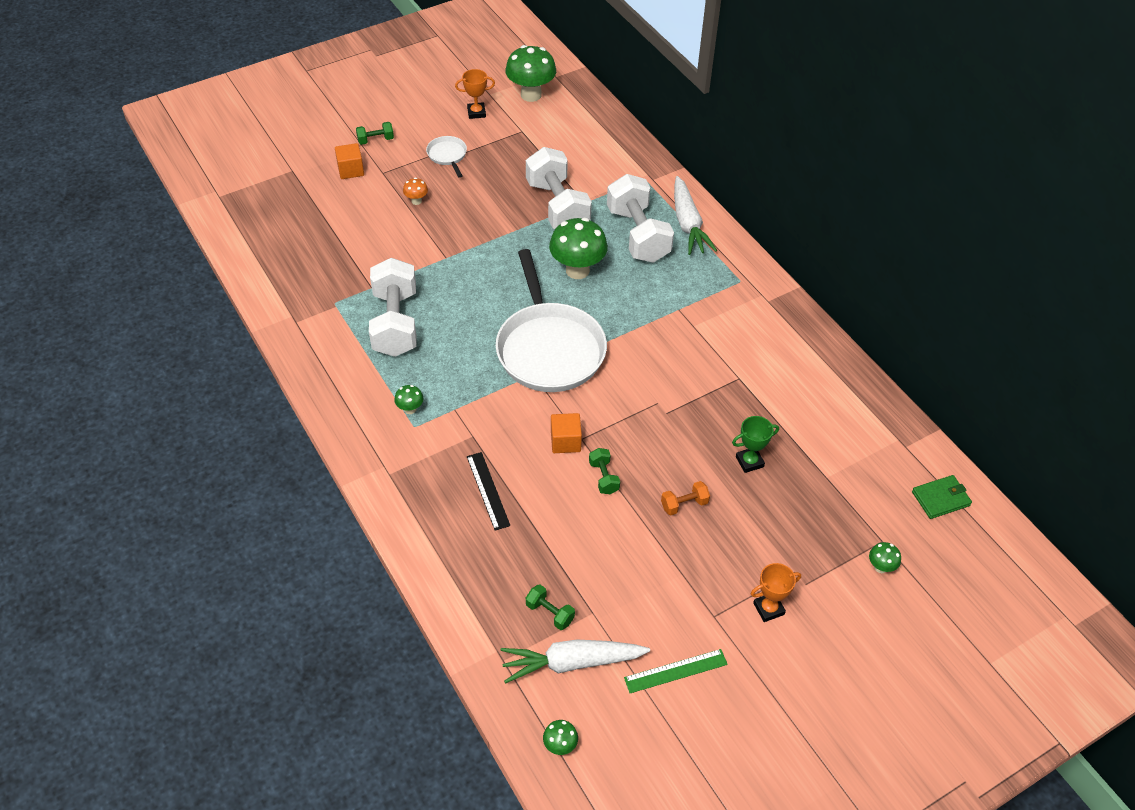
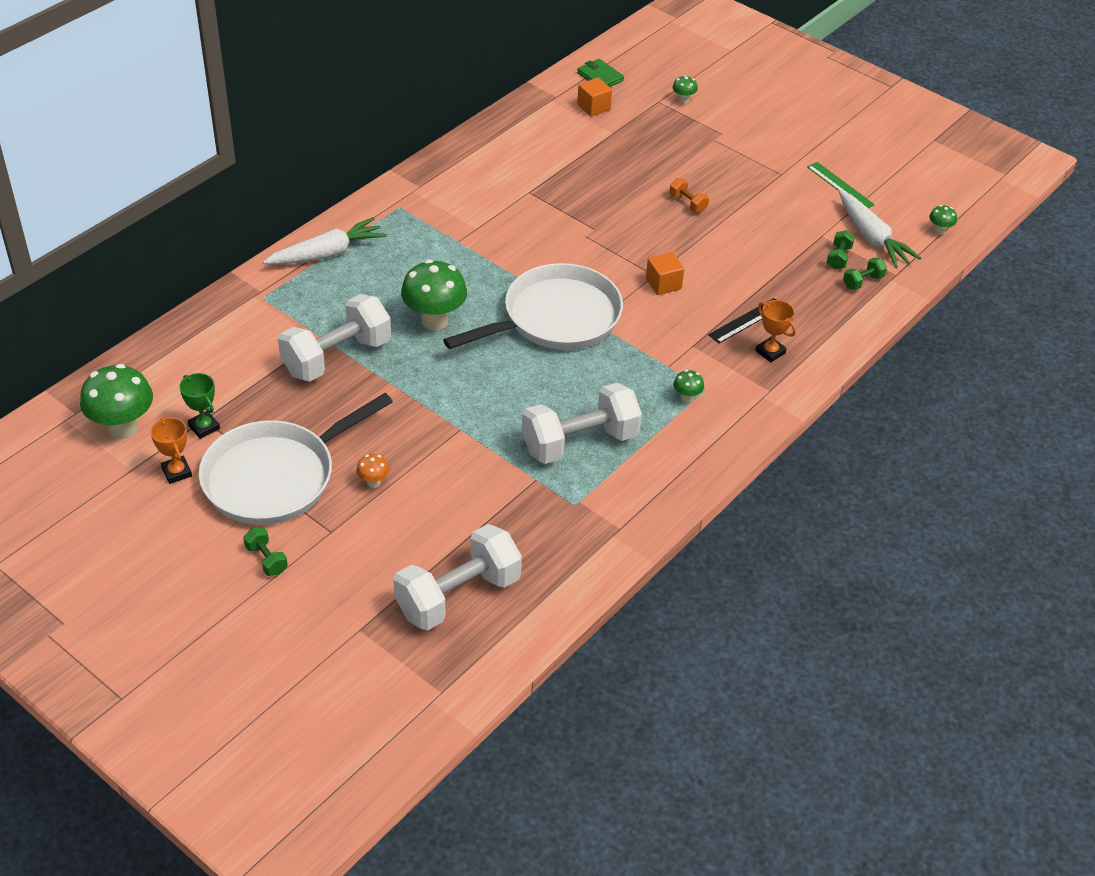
camera: 110 degrees left, 5 degrees down
(351, 170) = (337, 566): orange cube -> orange cube (593, 107)
(447, 155) = (275, 477): white pan -> white pan, size x2.37
(603, 477) = (688, 253): green dumbbell -> green dumbbell (862, 282)
(638, 235) = (360, 286): white dumbbell -> white dumbbell (458, 596)
(749, 462) = (621, 174): green trophy -> green trophy (204, 427)
(768, 609) = (756, 148): orange trophy -> orange trophy (770, 352)

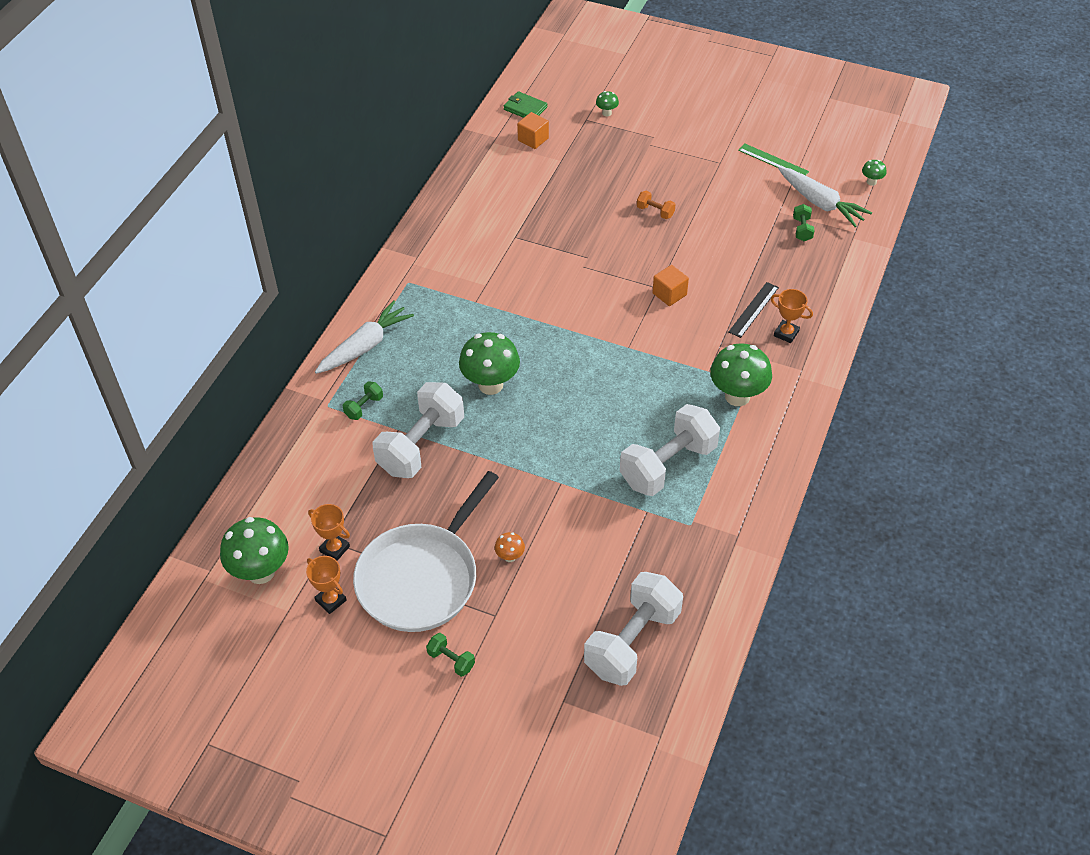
camera: 15 degrees left, 5 degrees up
(204, 427) = (334, 549): green trophy -> orange trophy
(556, 318) = (594, 352): white pan -> none
(686, 397) = (737, 396): green mushroom -> green mushroom, size x2.20
(862, 282) = (831, 246): green dumbbell -> green dumbbell (364, 407)

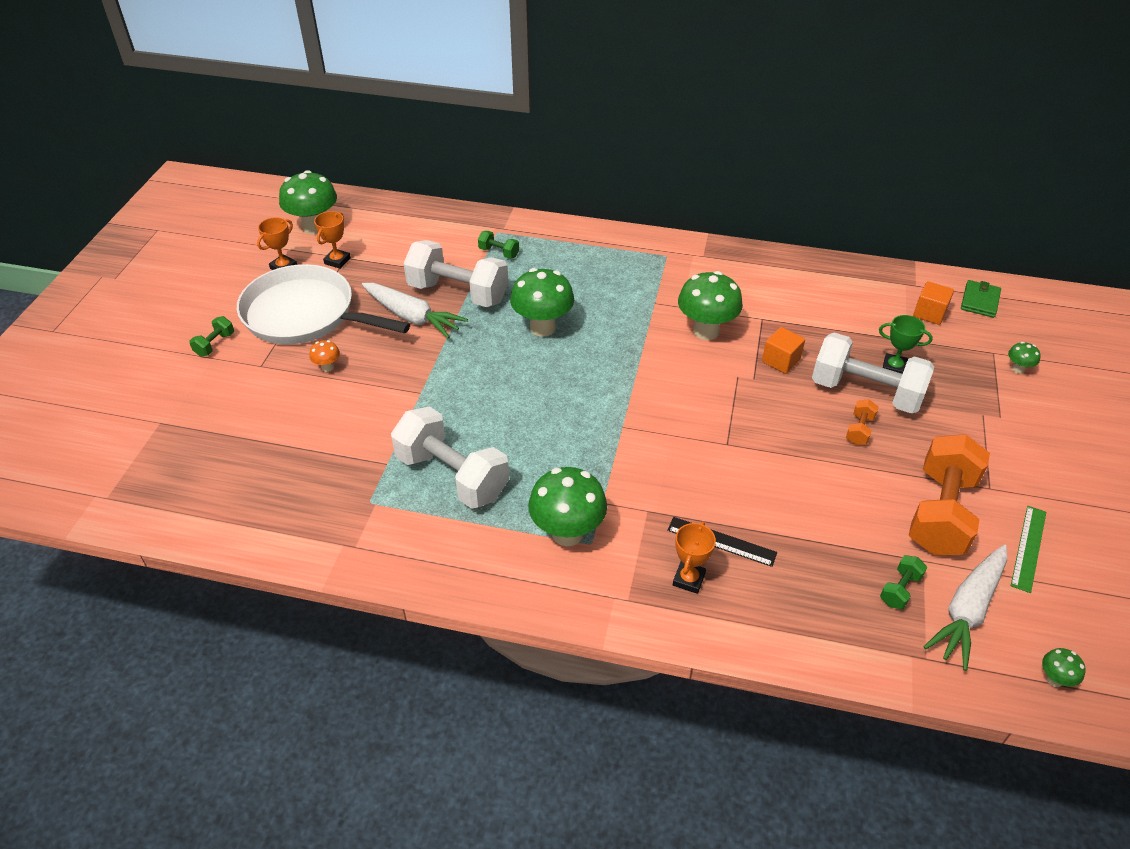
camera: 80 degrees right, 5 degrees down
(365, 346) = (574, 242): white carrot -> white carrot (412, 317)
(522, 275) = (706, 331): none -> green mushroom
(591, 176) = (894, 367): none -> green trophy
(632, 642) = (220, 466): white dumbbell -> white dumbbell (865, 392)
(669, 294) = (720, 455): orange cube -> orange cube (781, 361)
(739, 192) = (940, 513): none -> orange dumbbell
(802, 229) = (900, 589): green dumbbell -> green dumbbell turned 45 degrees counterclockwise

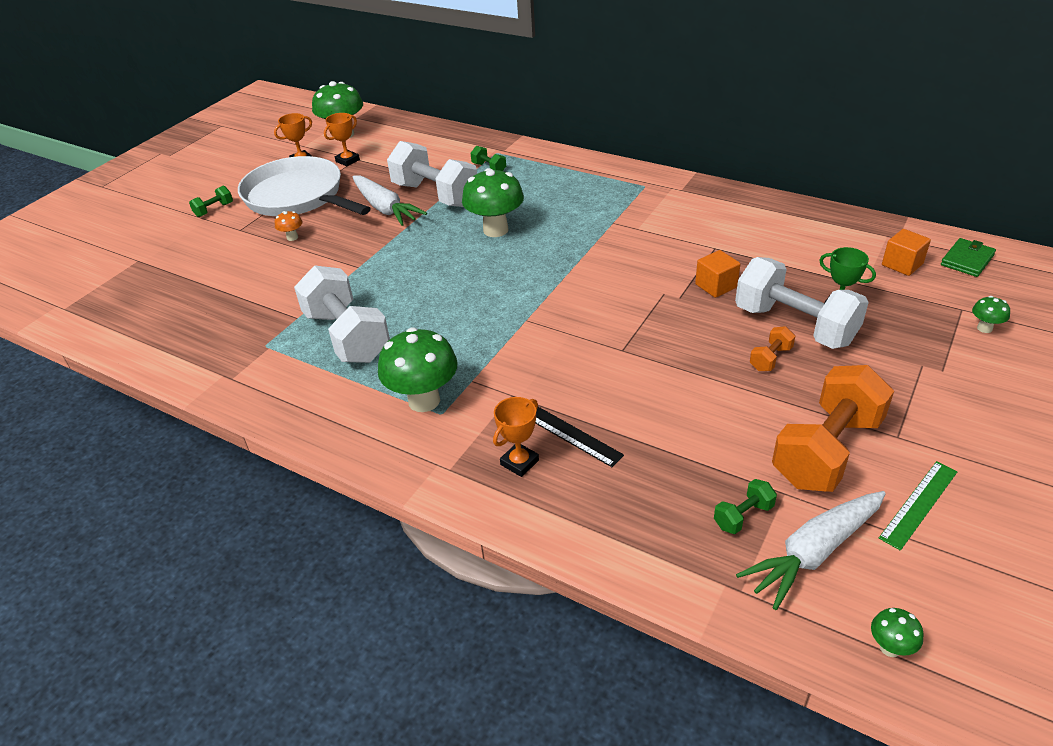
camera: 20 degrees right, 5 degrees down
(706, 331) = (651, 251): green mushroom -> none

